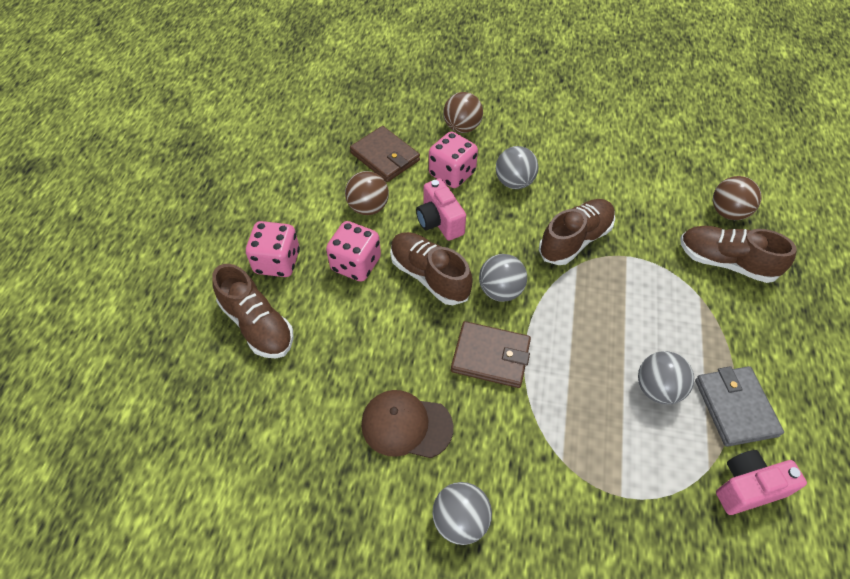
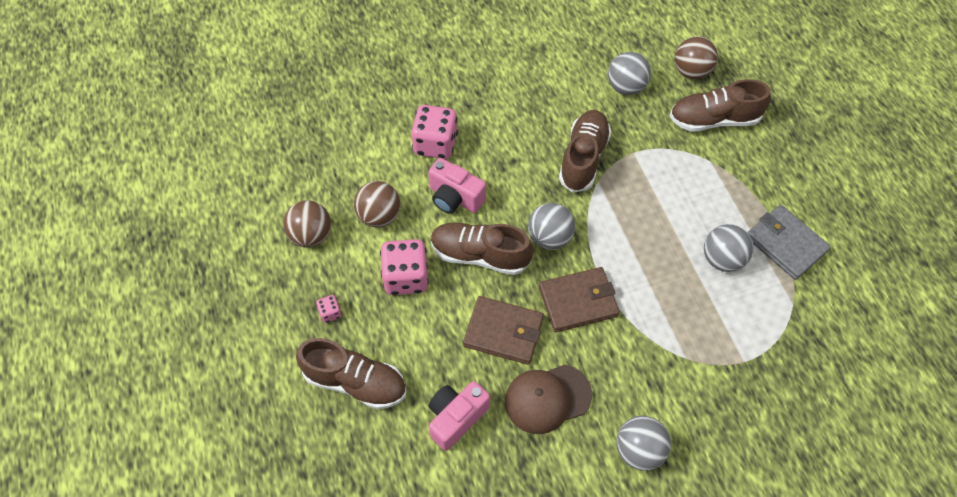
camera: 30 degrees left, 5 degrees up
(277, 262) = (330, 313): pink dice -> pink dice, size x0.45
(385, 156) = (360, 156): brown wallet -> brown wallet (503, 332)
(462, 127) = (414, 91): brown ball -> brown ball (311, 235)
(514, 182) = (497, 126): grey ball -> grey ball (626, 87)
(747, 488) = (826, 304): pink camera -> pink camera (456, 418)

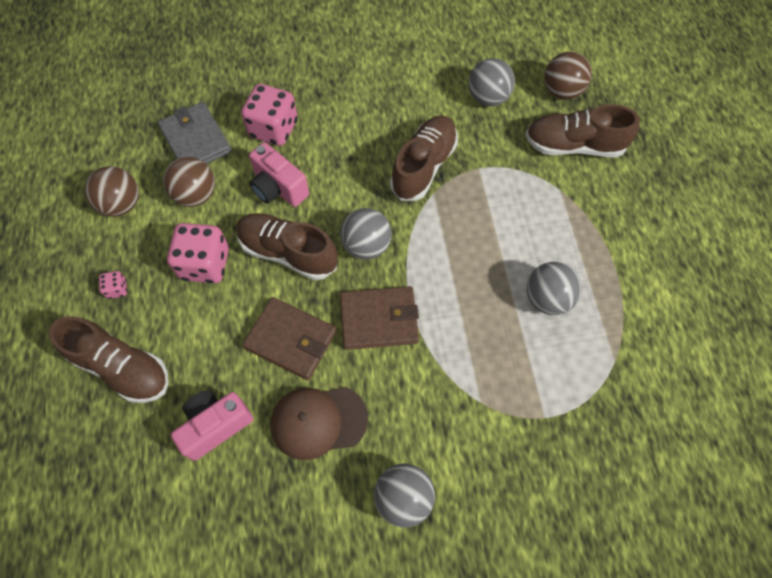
camera: 10 degrees right, 5 degrees up
(785, 244) = (622, 293): grey wallet -> grey wallet (196, 140)

